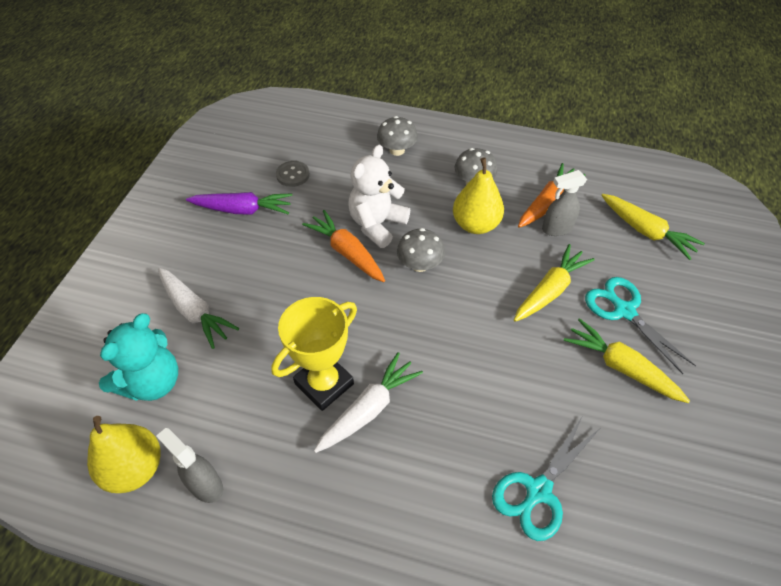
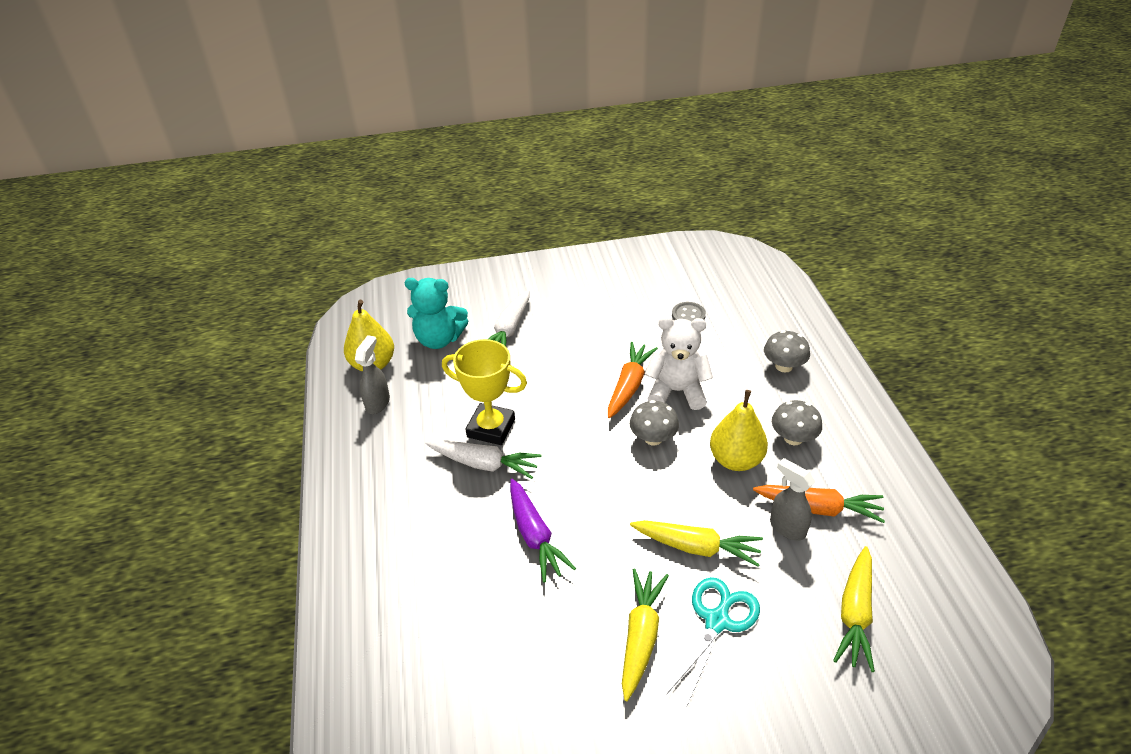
camera: 65 degrees right, 10 degrees down
(243, 210) = (624, 306): purple carrot -> purple carrot (535, 536)
(538, 490) = (470, 605): turquoise scissors -> none

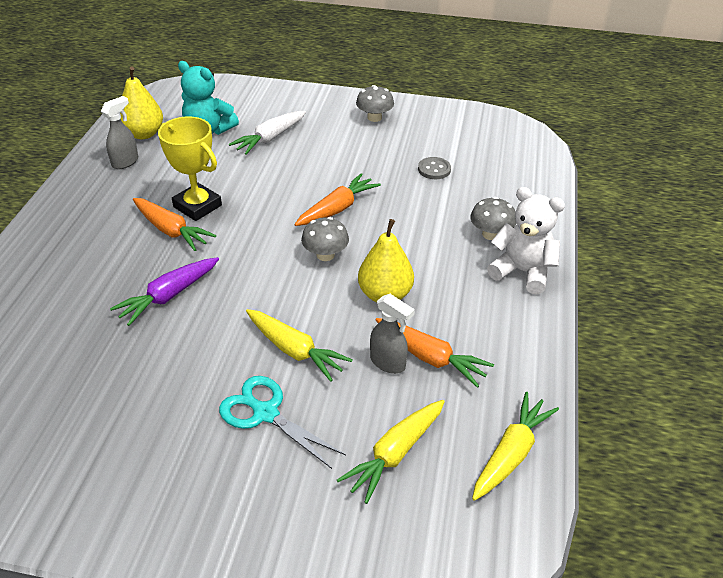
camera: 20 degrees right, 0 degrees up
(484, 464) = (171, 231): white carrot -> orange carrot
(535, 536) = (168, 296): purple carrot -> purple carrot turned 45 degrees clockwise
(641, 636) = (193, 400): yellow carrot -> yellow carrot (511, 453)
(677, 391) = (375, 225): white teddy bear -> white teddy bear (522, 272)
(717, 621) = (266, 413): turquoise scissors -> turquoise scissors turned 105 degrees counterclockwise
(787, 527) = (388, 363): grey spray bottle -> grey spray bottle turned 150 degrees clockwise
(793, 438) = (452, 294): grey mushroom -> grey mushroom (374, 118)

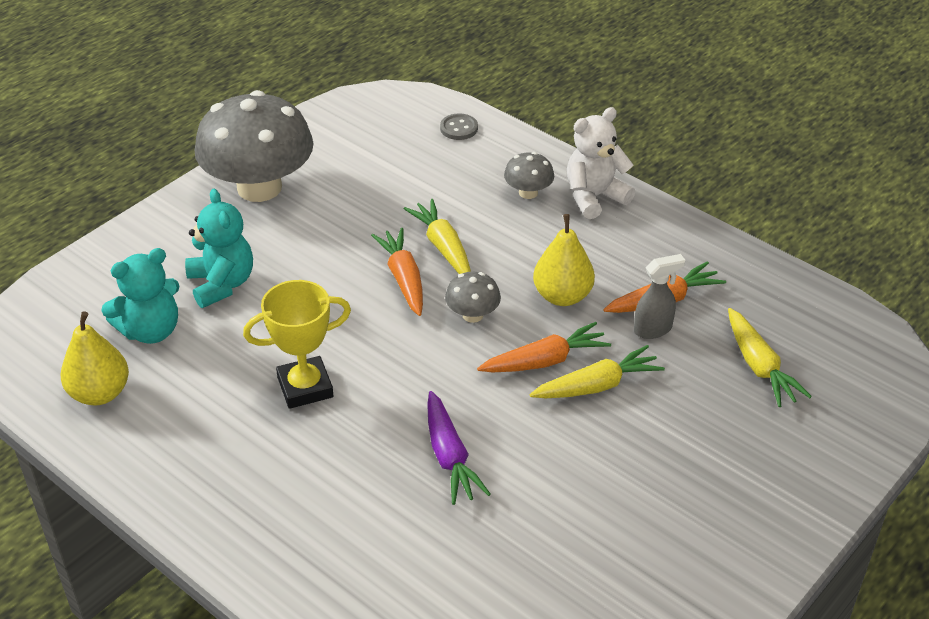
camera: 60 degrees left, 0 degrees up
(125, 162) = (151, 428): grey spray bottle -> none
(171, 231) = (334, 423): orange carrot -> orange carrot (545, 361)
(266, 413) = (666, 433): turquoise scissors -> none
(270, 139) = (222, 284): white carrot -> turquoise teddy bear
(374, 118) = (259, 187): grey mushroom -> grey mushroom, size x2.32
(434, 169) = (396, 184): grey button -> grey button (459, 128)
(511, 453) = (795, 299): yellow carrot -> yellow carrot (443, 247)

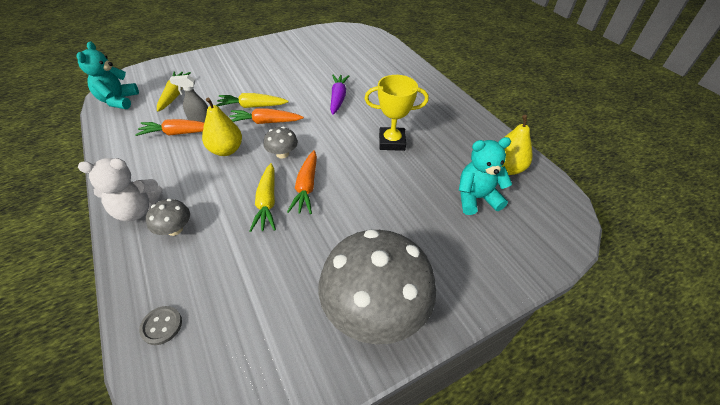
camera: 160 degrees left, 5 degrees up
(222, 284) = (425, 219): turquoise teddy bear -> turquoise teddy bear (118, 101)

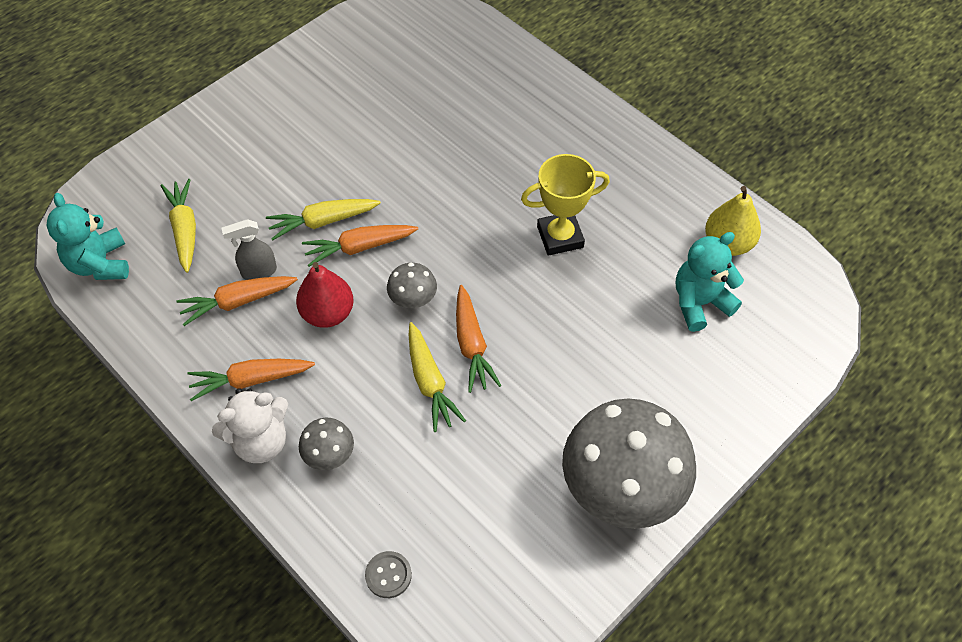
camera: 15 degrees left, 10 degrees up
(156, 174) = (250, 380): none -> orange carrot
(226, 150) = (328, 313): yellow pear -> red pear
(338, 98) = (449, 171): purple carrot -> none

